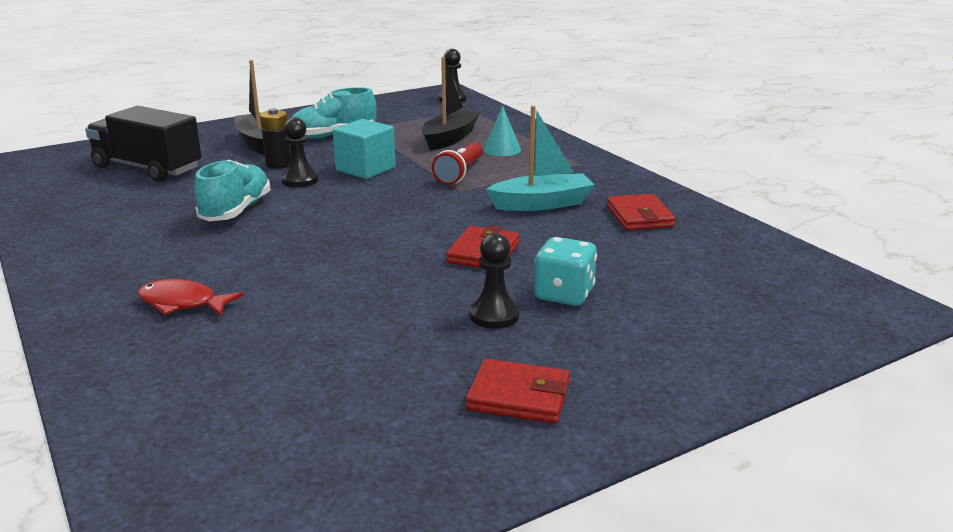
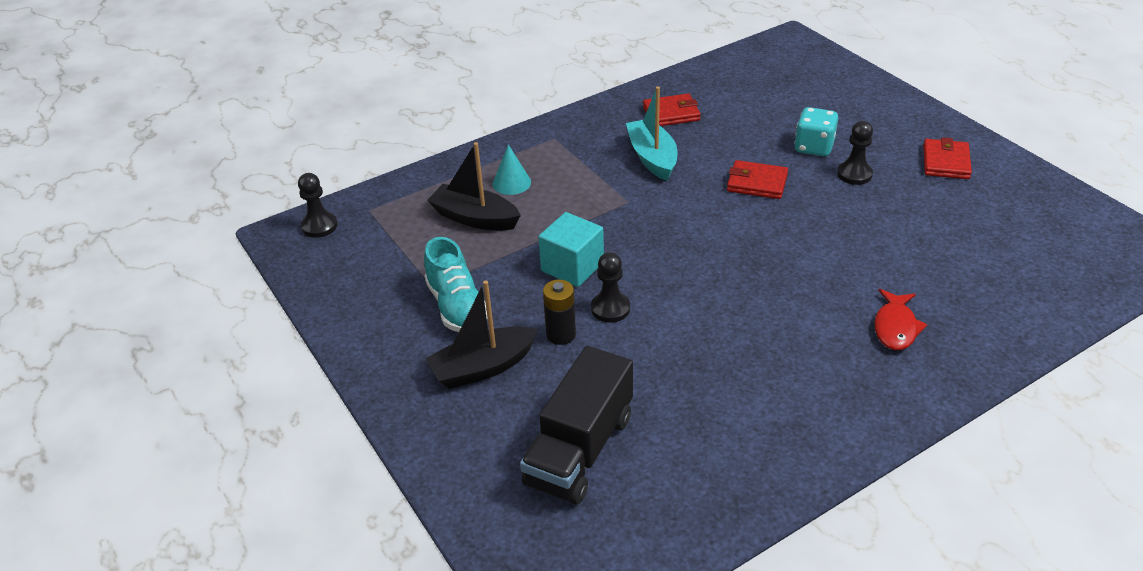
camera: 90 degrees left, 15 degrees up
(236, 211) = (700, 339): turquoise shoe -> none
(460, 173) = (582, 205): red flashlight -> none

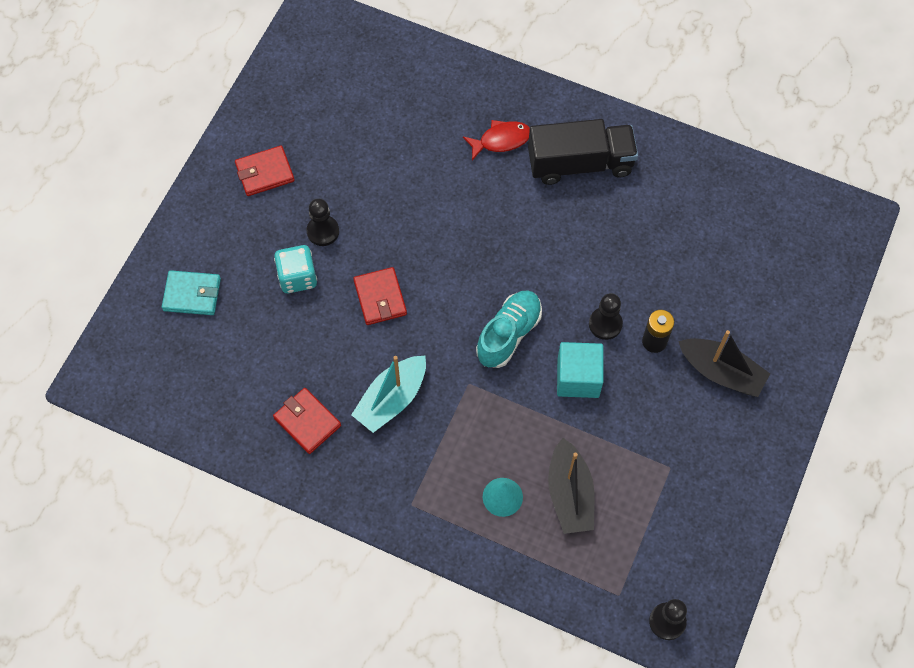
camera: 125 degrees left, 25 degrees up
(457, 307) = (678, 432): turquoise shoe -> turquoise shoe (508, 334)
(579, 450) = (742, 269): black truck -> black truck (580, 163)
(836, 94) = (192, 294): none -> turquoise wallet

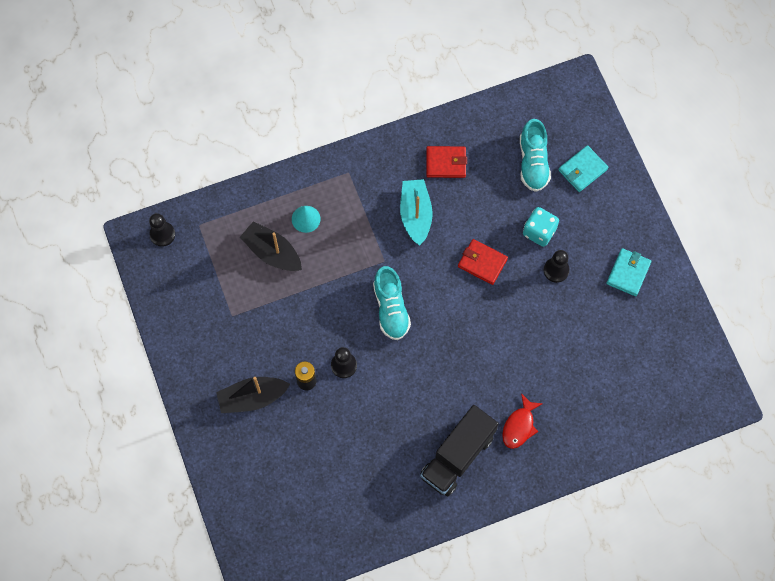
camera: 135 degrees right, 5 degrees up
(227, 344) = (533, 162): none -> turquoise shoe
(265, 173) = (628, 273): red wallet -> turquoise wallet
(578, 378) = (328, 319): turquoise cube -> none

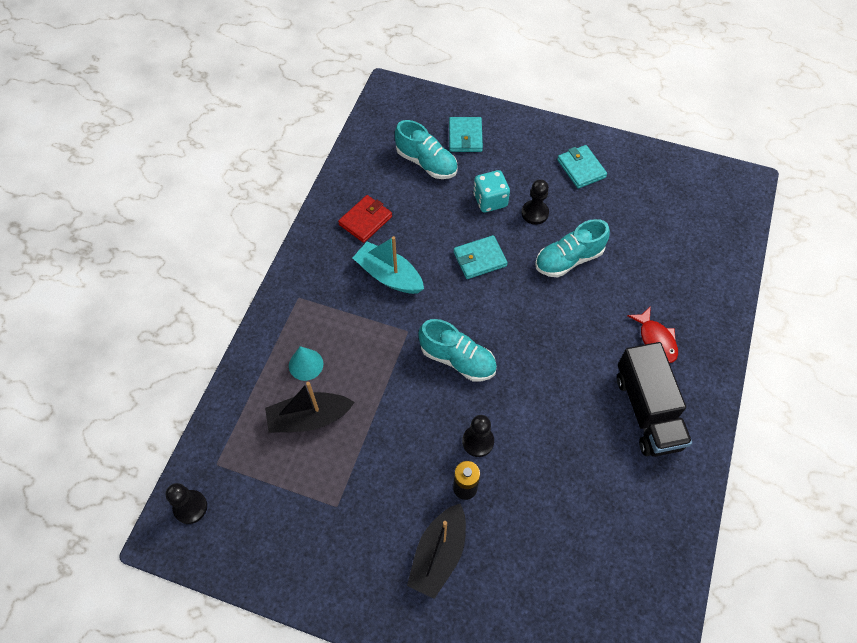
camera: 50 degrees left, 10 degrees down
(482, 263) = (479, 259): red wallet -> turquoise wallet
(536, 322) = (568, 259): none -> turquoise shoe

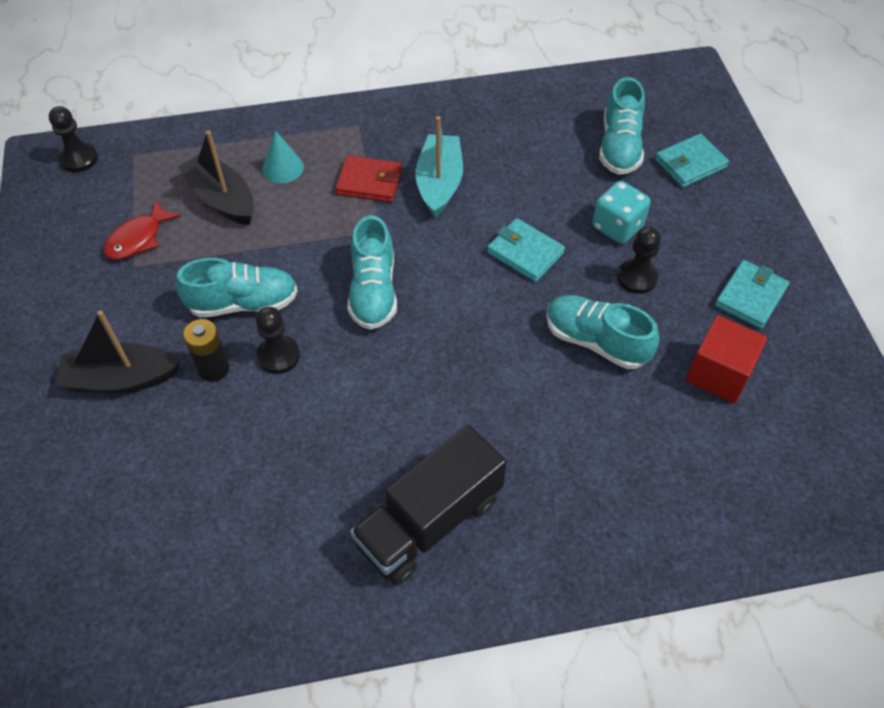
camera: 60 degrees right, 5 degrees down
(365, 220) = (495, 132): red wallet -> red wallet (369, 182)
(418, 445) = (243, 303): none -> turquoise shoe
(624, 214) = (719, 373): none -> red cube
(656, 340) = (545, 490): red fish -> red fish (138, 238)

